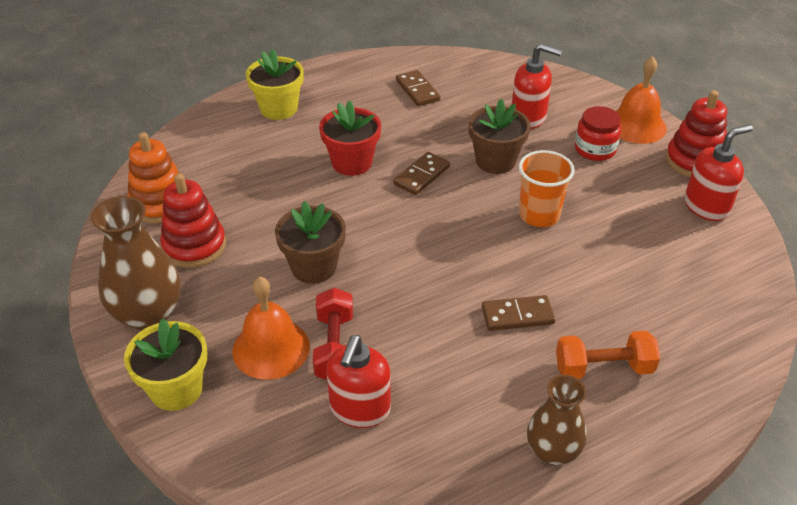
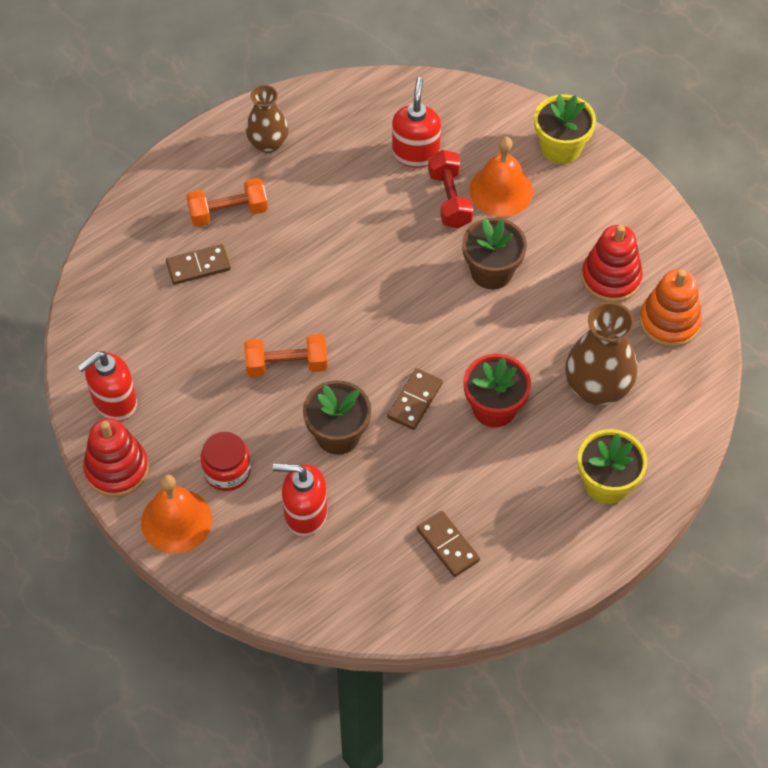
camera: 170 degrees right, 15 degrees up
(148, 314) = (616, 205): brown vase -> brown vase (597, 388)
(517, 315) = (301, 249): brown domino -> brown domino (198, 266)
(539, 215) = (286, 365): orange cup -> orange dumbbell

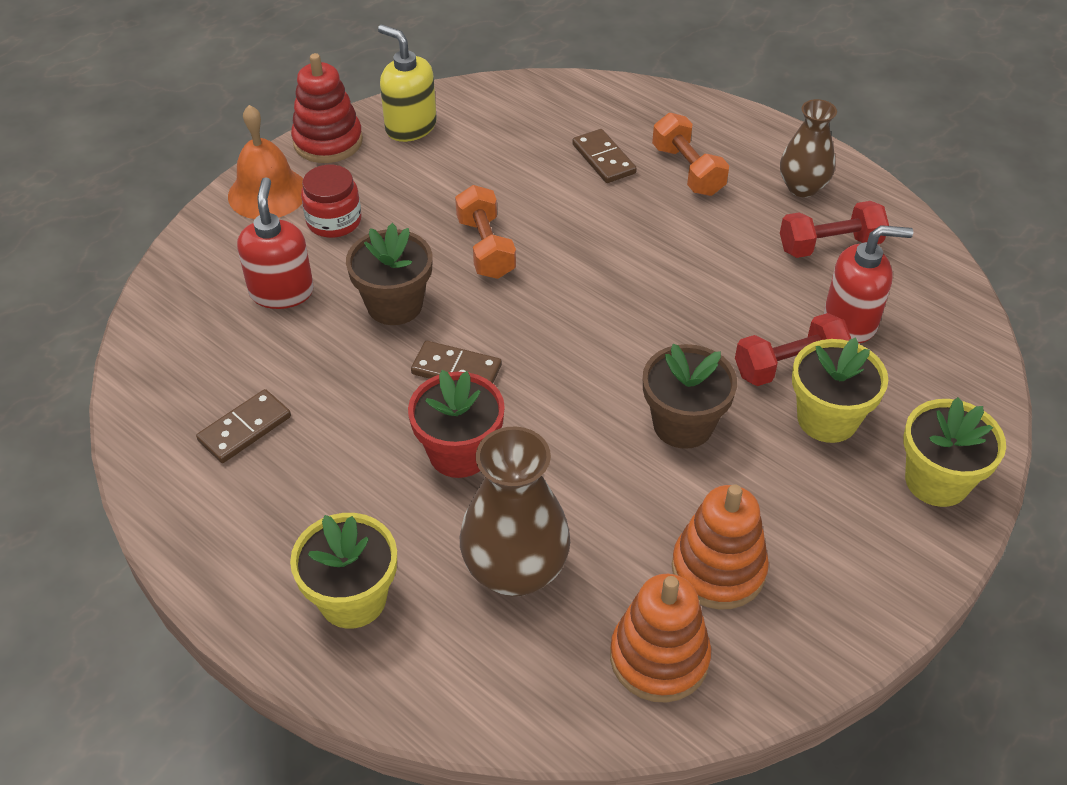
camera: 80 degrees right, 10 degrees down
(114, 402) = (410, 127): red soap dispenser -> yellow soap dispenser
(336, 144) = (829, 245): none -> red dumbbell
(501, 190) = (827, 419): orange bell -> yellow flower pot
(611, 278) = (718, 569): red stacking toy -> orange stacking toy

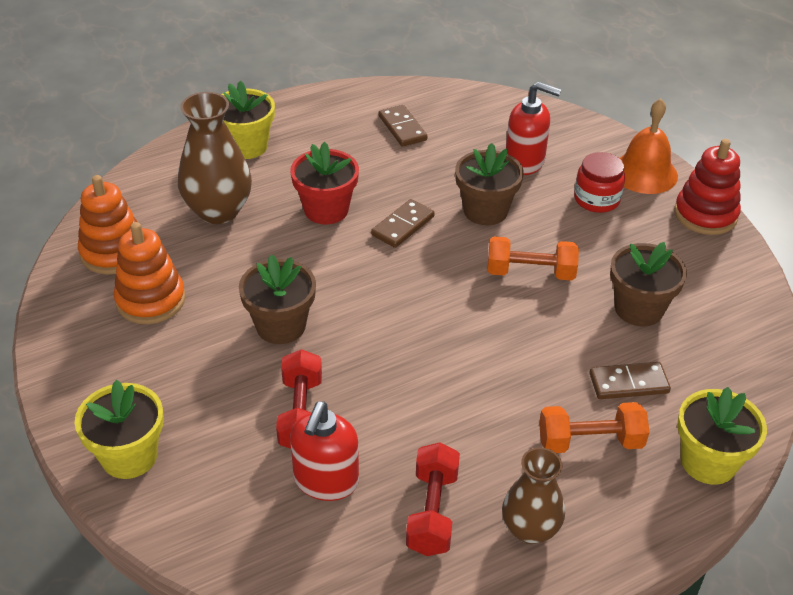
camera: 110 degrees right, 5 degrees down
(410, 127) = (715, 266): yellow soap dispenser -> none
(500, 166) = (639, 309): none -> brown flower pot
(827, 419) = (232, 414): yellow flower pot -> yellow flower pot (708, 462)

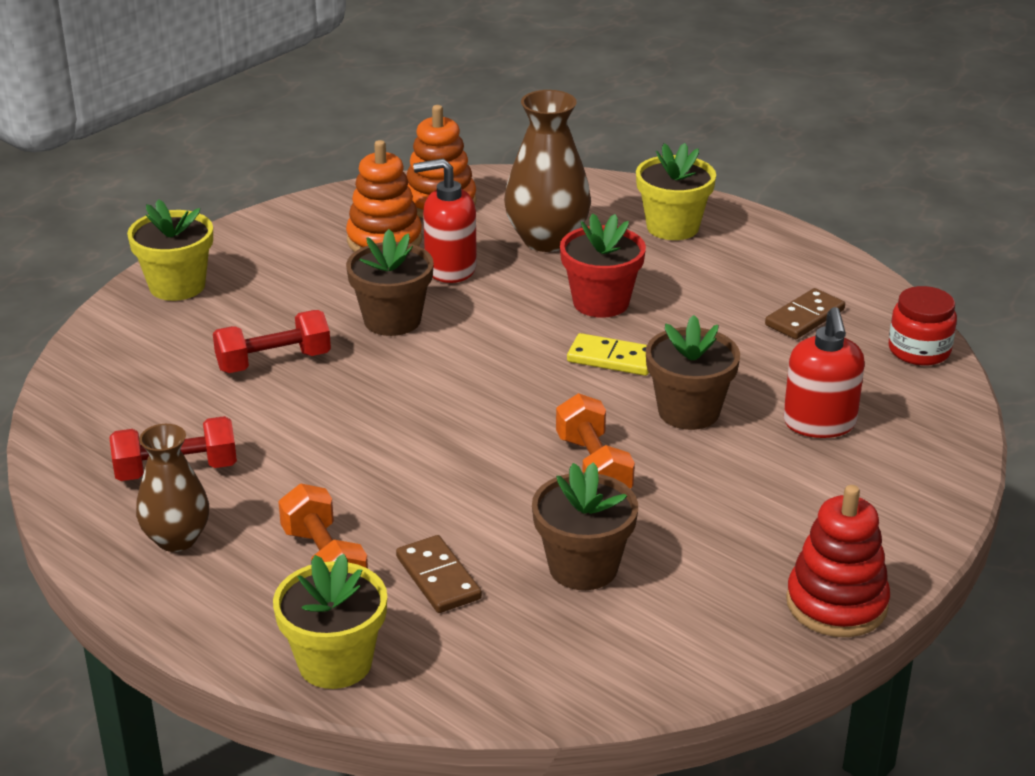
camera: 70 degrees right, 10 degrees down
(326, 481) = (191, 397): red soap dispenser -> red soap dispenser (450, 268)
(403, 226) = (612, 358): brown domino -> yellow domino
(596, 199) = (788, 497): red jar -> red jar (919, 350)
(644, 173) = (888, 532): orange bell -> none

